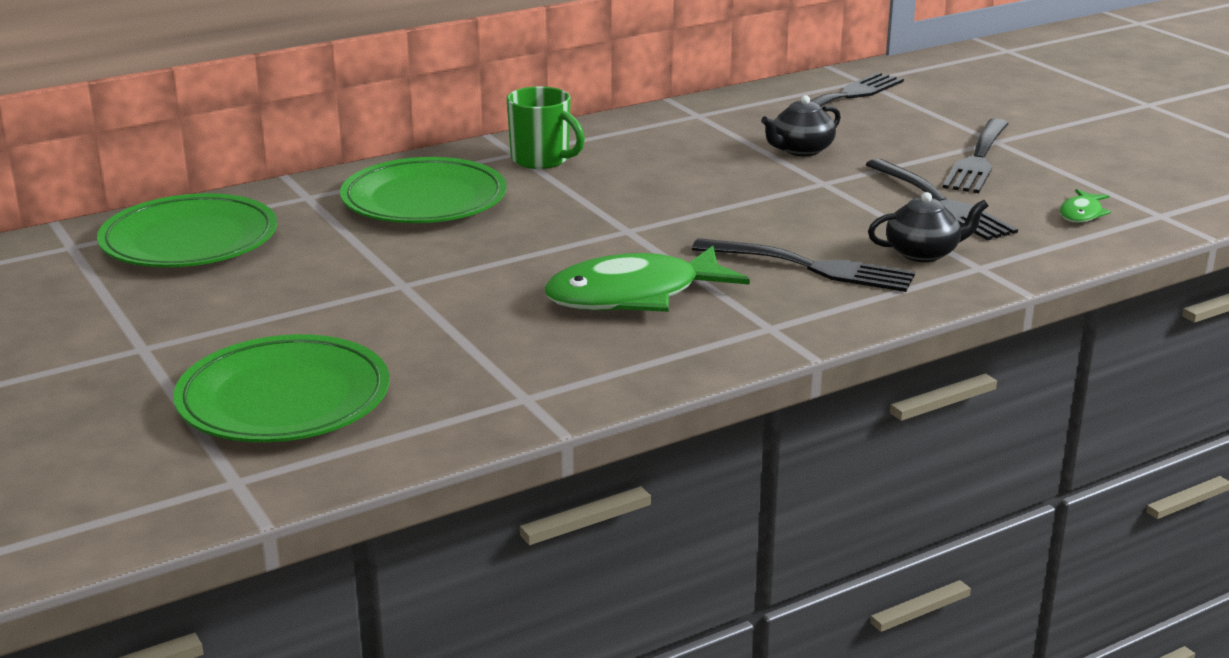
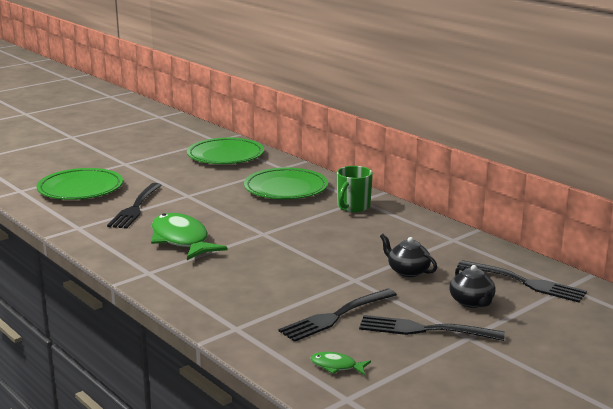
camera: 80 degrees right, 5 degrees down
(811, 267) = (225, 280): black fork -> black fork (135, 208)
(923, 253) = (252, 311): black teapot -> black teapot (472, 302)

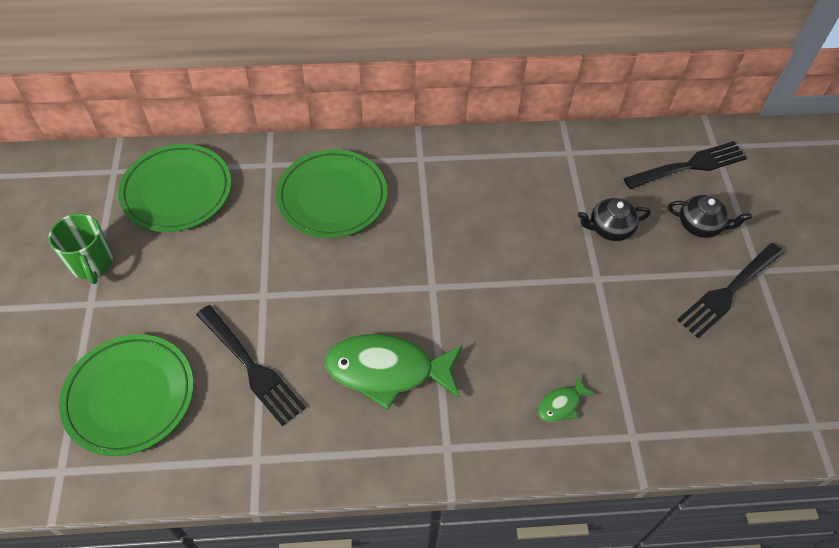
camera: 55 degrees left, 35 degrees up
(335, 316) = (662, 340): black fork -> none
(336, 366) = (755, 398): green fish -> green fish (561, 404)
(353, 207) = (432, 174): green mug -> green mug (91, 263)

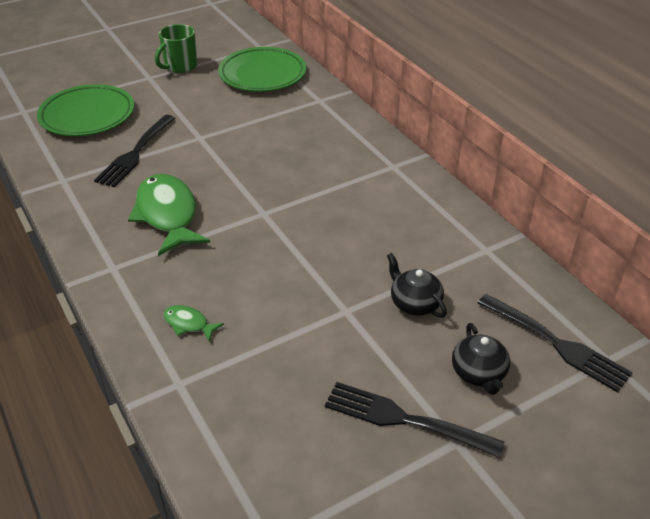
camera: 65 degrees right, 15 degrees down
(332, 197) = (313, 137): green plate -> none

